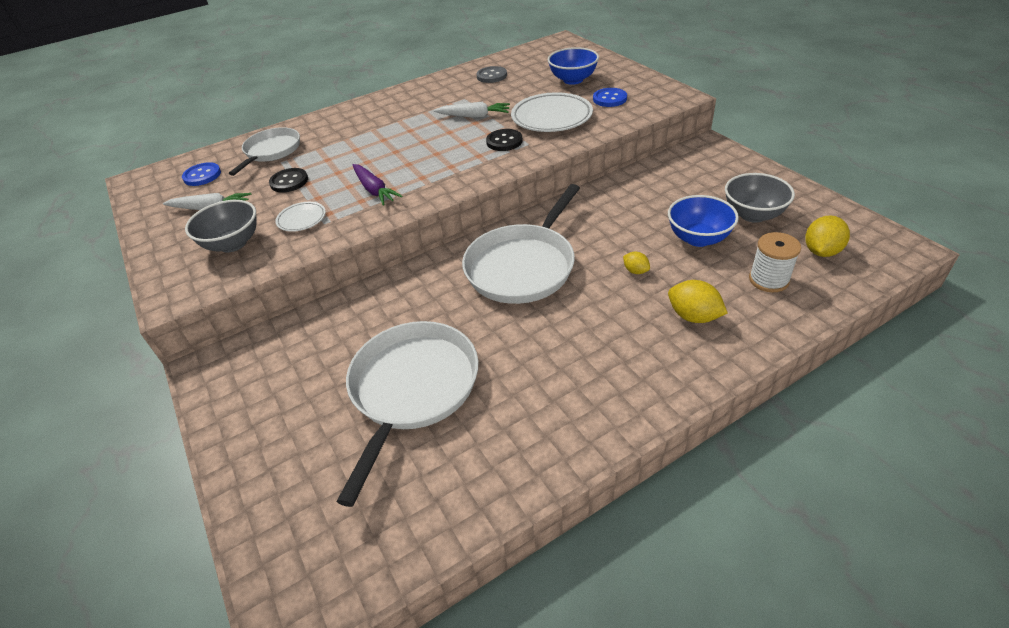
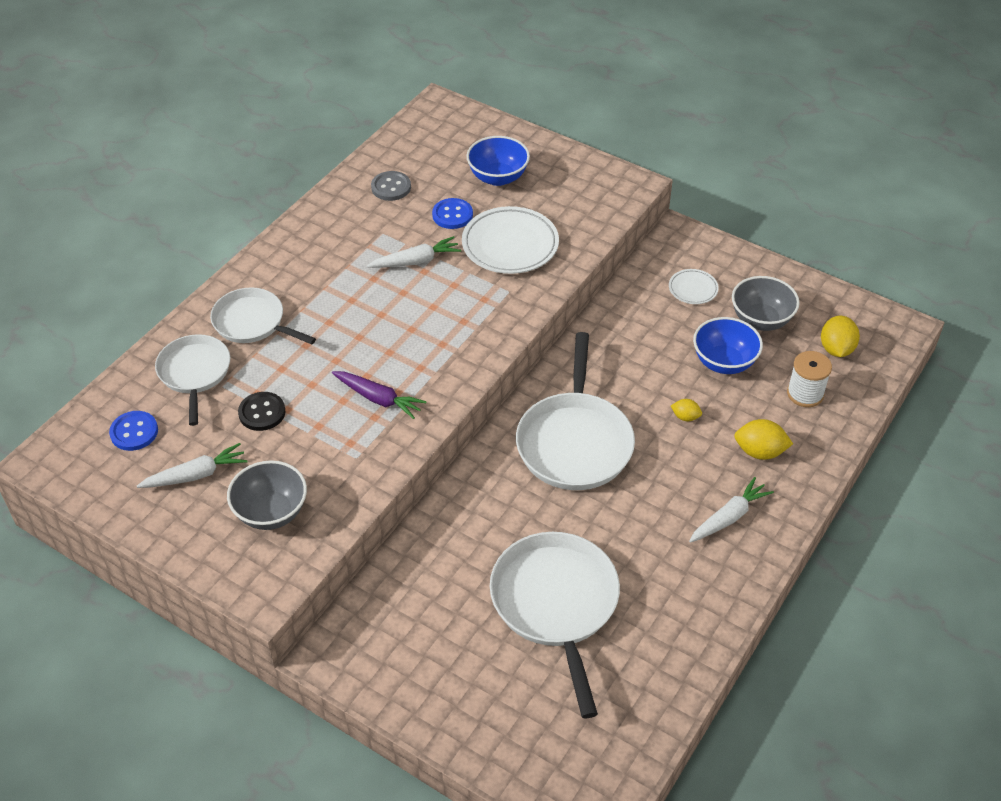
camera: 30 degrees left, 5 degrees up
(302, 219) = (325, 459): white plate -> white plate (693, 289)
(334, 131) = (252, 322): none -> white pan
(504, 141) = (479, 294): black button -> none
(609, 99) = (559, 202): blue button -> blue button (452, 215)
(628, 364) = (729, 517): none -> white carrot

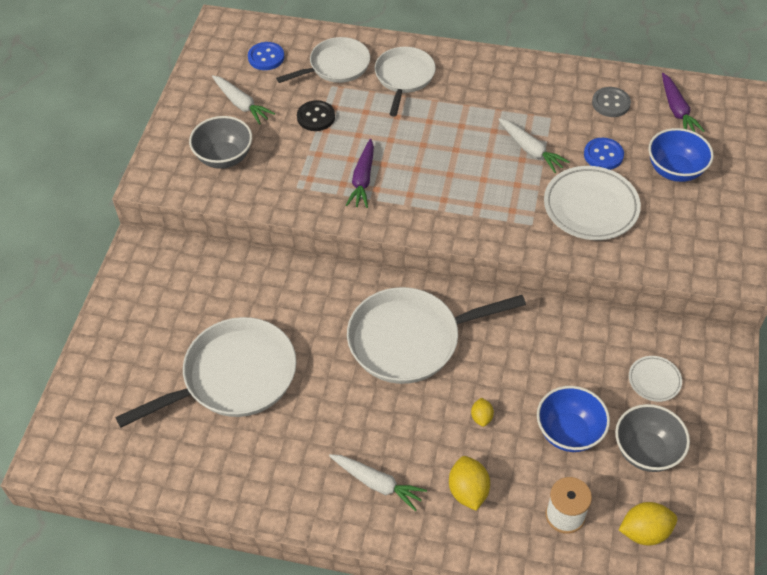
camera: 70 degrees right, 5 degrees up
(427, 149) = (677, 110): none -> purple carrot

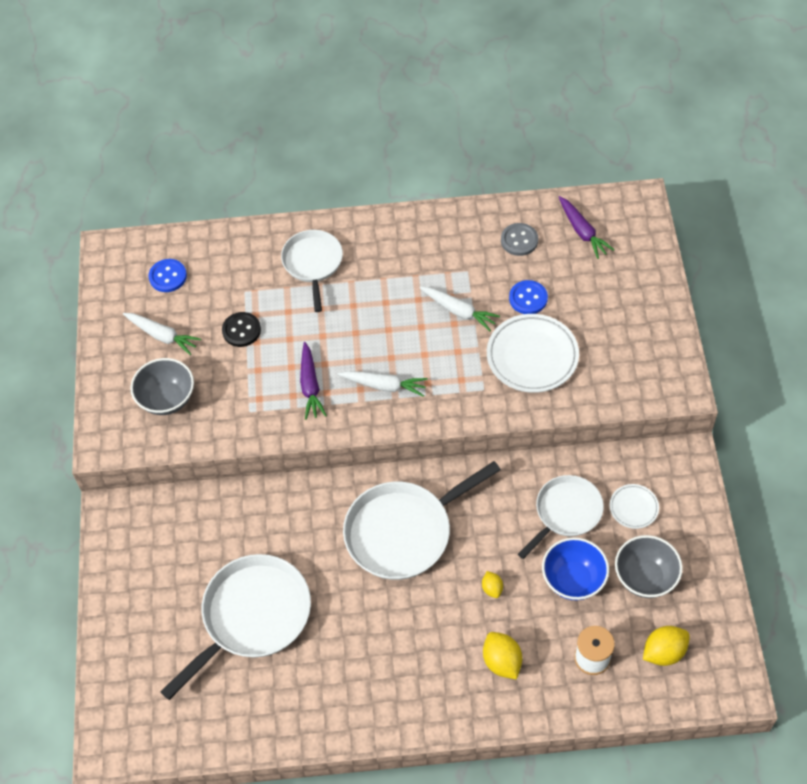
camera: 15 degrees left, 5 degrees up
(336, 66) = (242, 268): white pan -> white pan (566, 512)
(377, 483) = (419, 679): white carrot -> white carrot (384, 385)
(675, 170) = (598, 297): blue bowl -> none

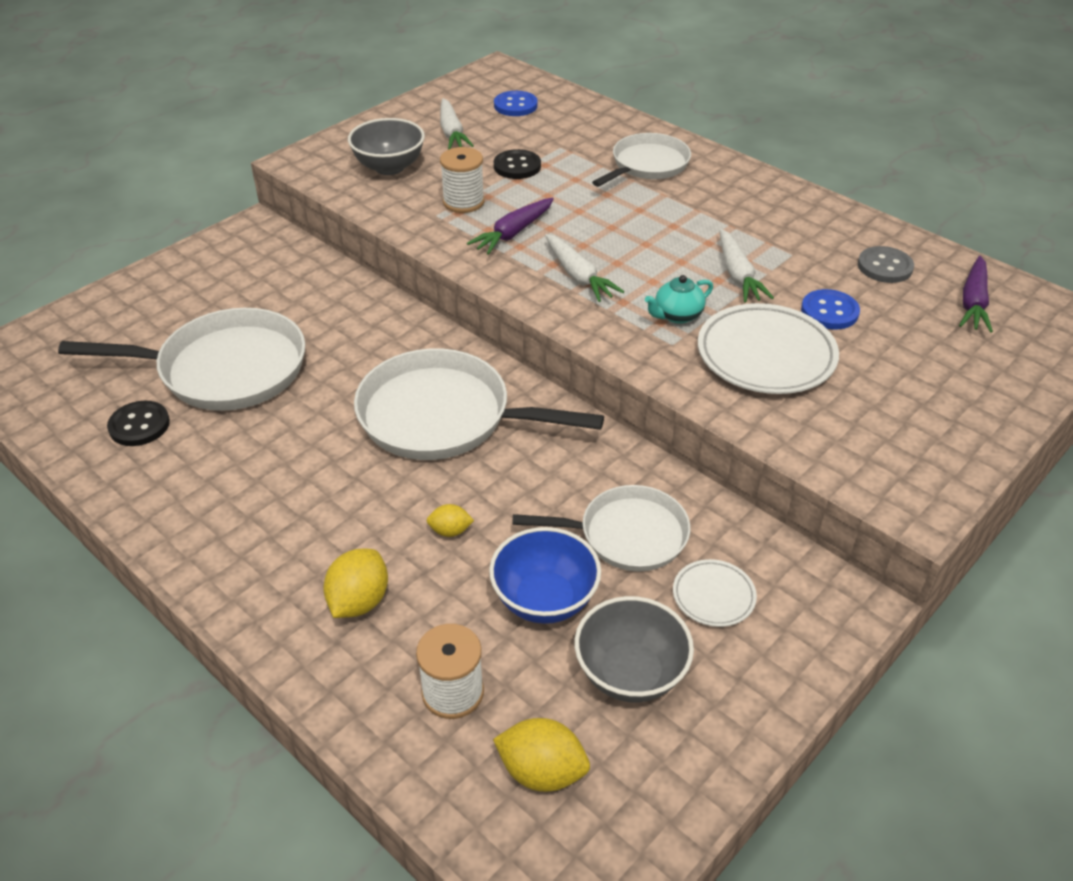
camera: 45 degrees right, 15 degrees down
(250, 387) = (463, 202): none -> white spool
(262, 691) = (139, 425): none -> black button
(463, 368) = (677, 315): none -> turquoise teapot
(492, 588) = (450, 531): yellow lemon -> yellow lemon turned 60 degrees clockwise

